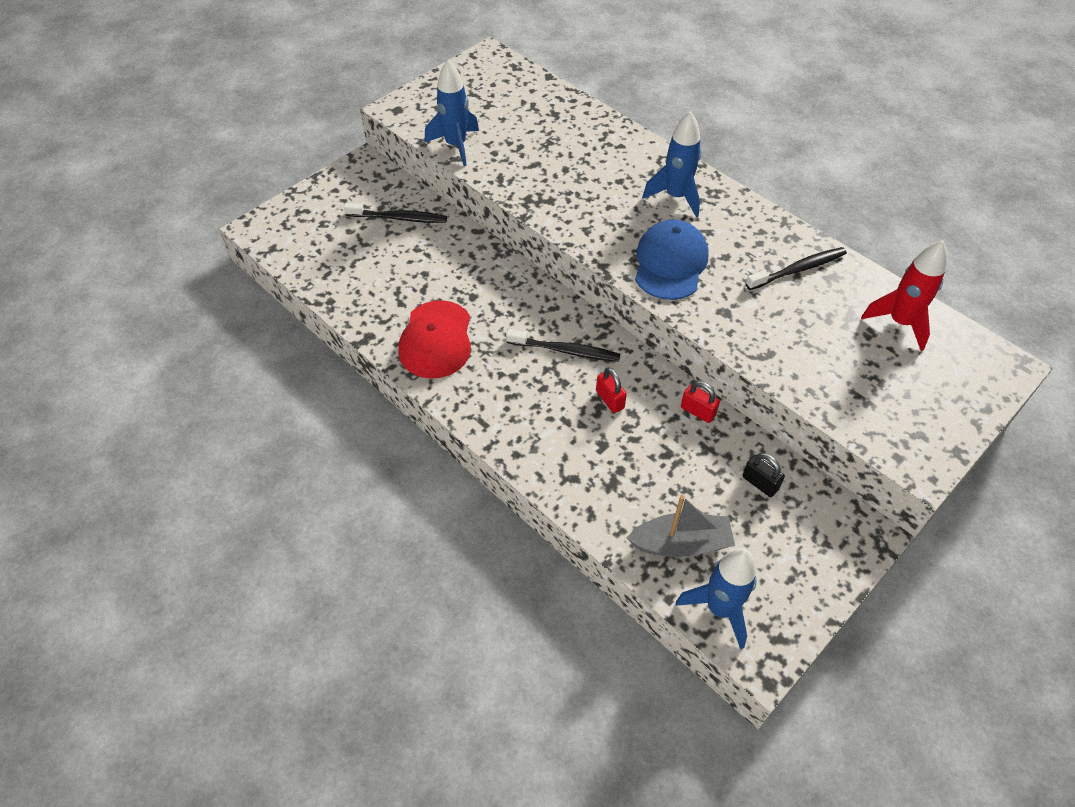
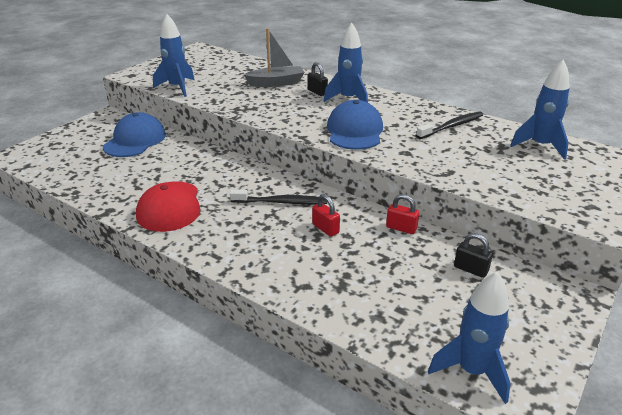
camera: 10 degrees left, 20 degrees down
(399, 218) = (135, 140): black toothbrush -> blue cap
(637, 176) = (317, 92): none -> black padlock
(681, 543) = (417, 322): grey boat -> grey boat (276, 83)
(900, 322) = (540, 146): red rocket -> blue rocket

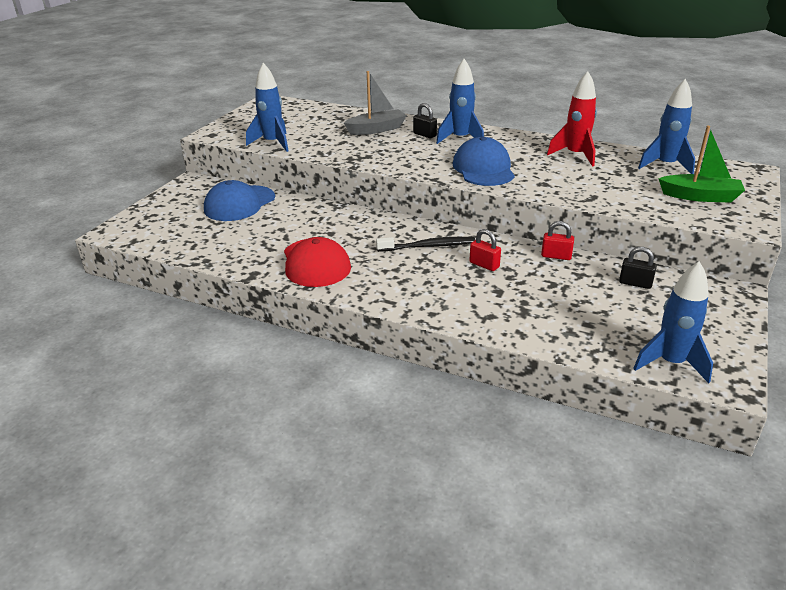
camera: 10 degrees left, 0 degrees up
(135, 140) = (239, 204): blue cap -> blue cap turned 150 degrees counterclockwise
(452, 126) = (575, 155): black toothbrush -> red rocket
(563, 184) = (700, 196): none -> green boat

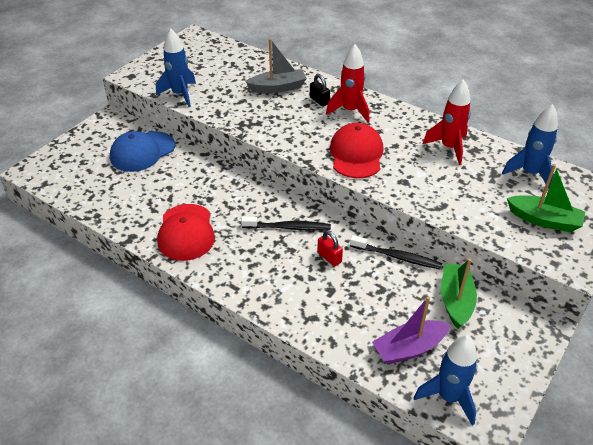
camera: 10 degrees right, 10 degrees up
(460, 139) = (350, 111): blue rocket -> red rocket
(483, 169) = (356, 154): blue cap -> red cap
(556, 256) = (397, 257): red padlock -> black toothbrush
(607, 328) = (409, 348): none -> purple boat
(635, 283) = (456, 301): black padlock -> green boat

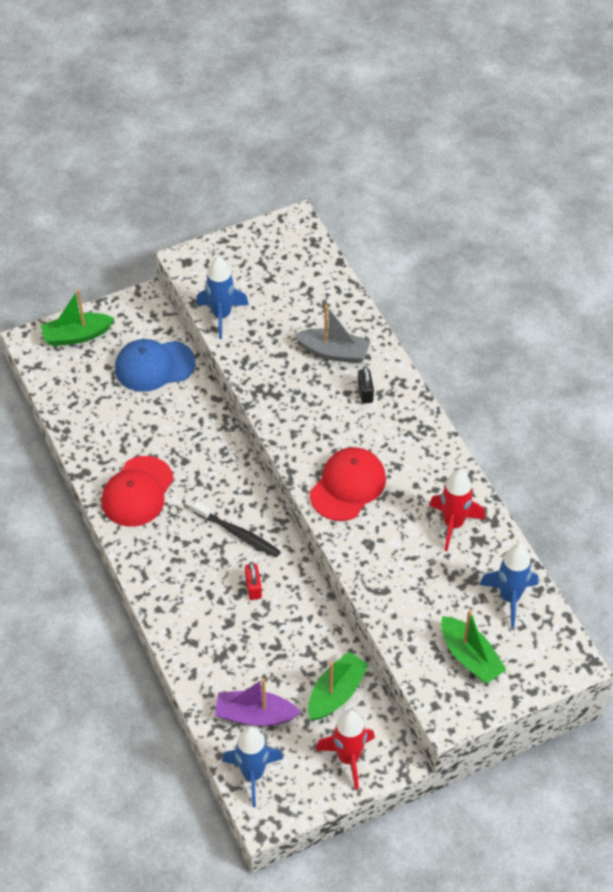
camera: 30 degrees right, 10 degrees up
(66, 155) = (76, 335): none -> green boat
(350, 111) = (388, 423): red rocket -> red rocket (348, 758)
(397, 257) = (319, 620): black toothbrush -> none

